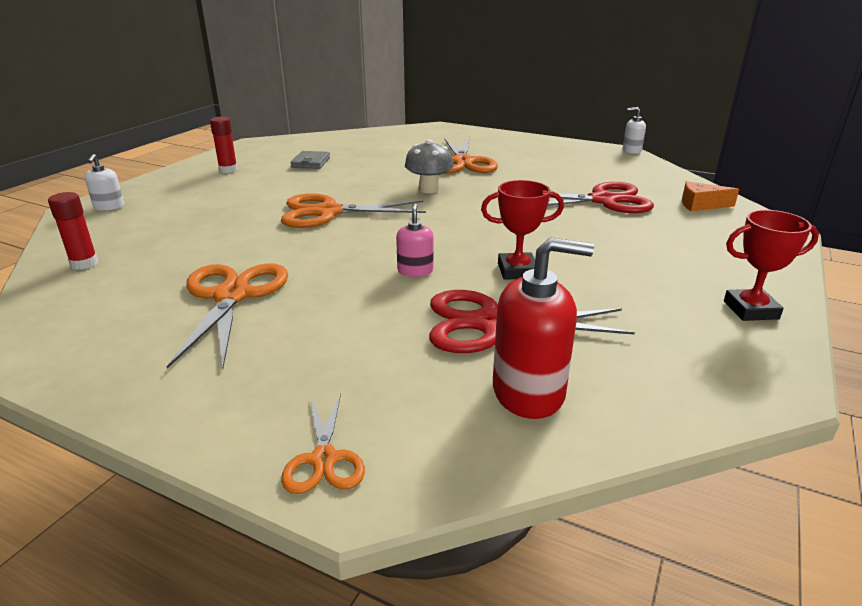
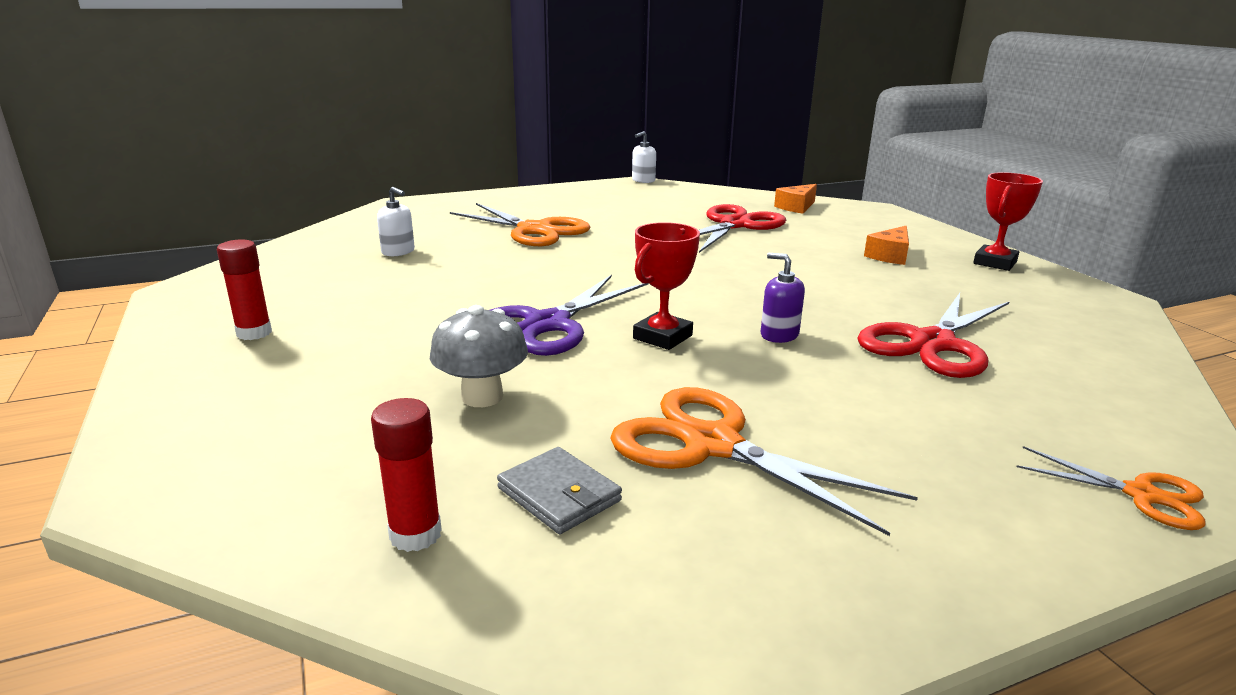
camera: 50 degrees left, 5 degrees down
(109, 207) = (192, 458): white soap dispenser -> white soap dispenser (398, 252)
(310, 162) = (356, 284): grey wallet -> grey wallet (559, 494)
(328, 212) = (547, 324): orange scissors -> purple scissors
(415, 271) = (779, 335): pink soap dispenser -> purple soap dispenser
(429, 189) = (578, 264): grey mushroom -> grey mushroom (482, 397)
(517, 271) = (837, 299): red trophy -> red trophy (662, 337)
(528, 392) = (1068, 371): red soap dispenser -> none
(661, 265) = (890, 255): none -> orange cheese

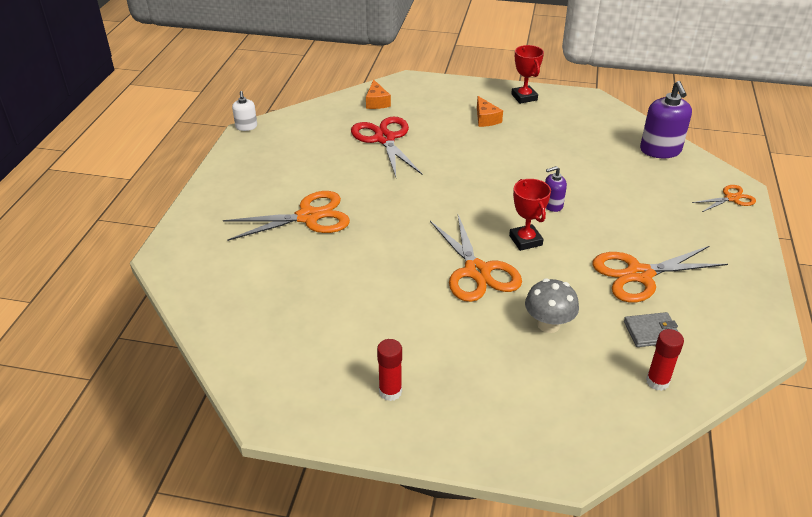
camera: 55 degrees left, 15 degrees up
(398, 252) = (290, 291): white soap dispenser -> none
(547, 324) = (477, 271): purple scissors -> orange scissors
(933, 343) = (595, 169): red scissors -> none
(1116, 383) = (660, 150): none -> purple soap dispenser

